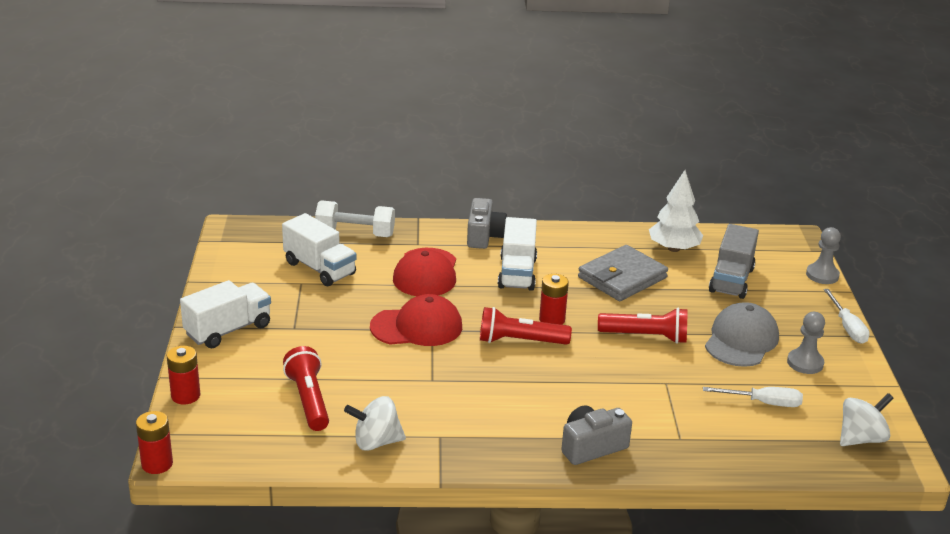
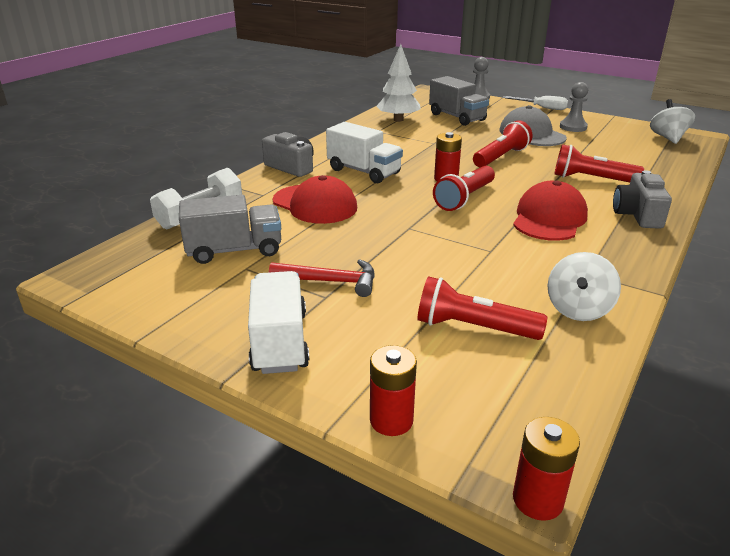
camera: 55 degrees left, 0 degrees up
(315, 323) = (331, 281): none -> red hammer
(319, 268) = (234, 250): white truck -> grey truck
(417, 327) = (397, 233): red cap -> red cap (549, 218)
(622, 278) = (415, 142): grey wallet -> none
(652, 404) = (591, 179): none -> red flashlight
(763, 403) = (612, 149): white screwdriver -> none

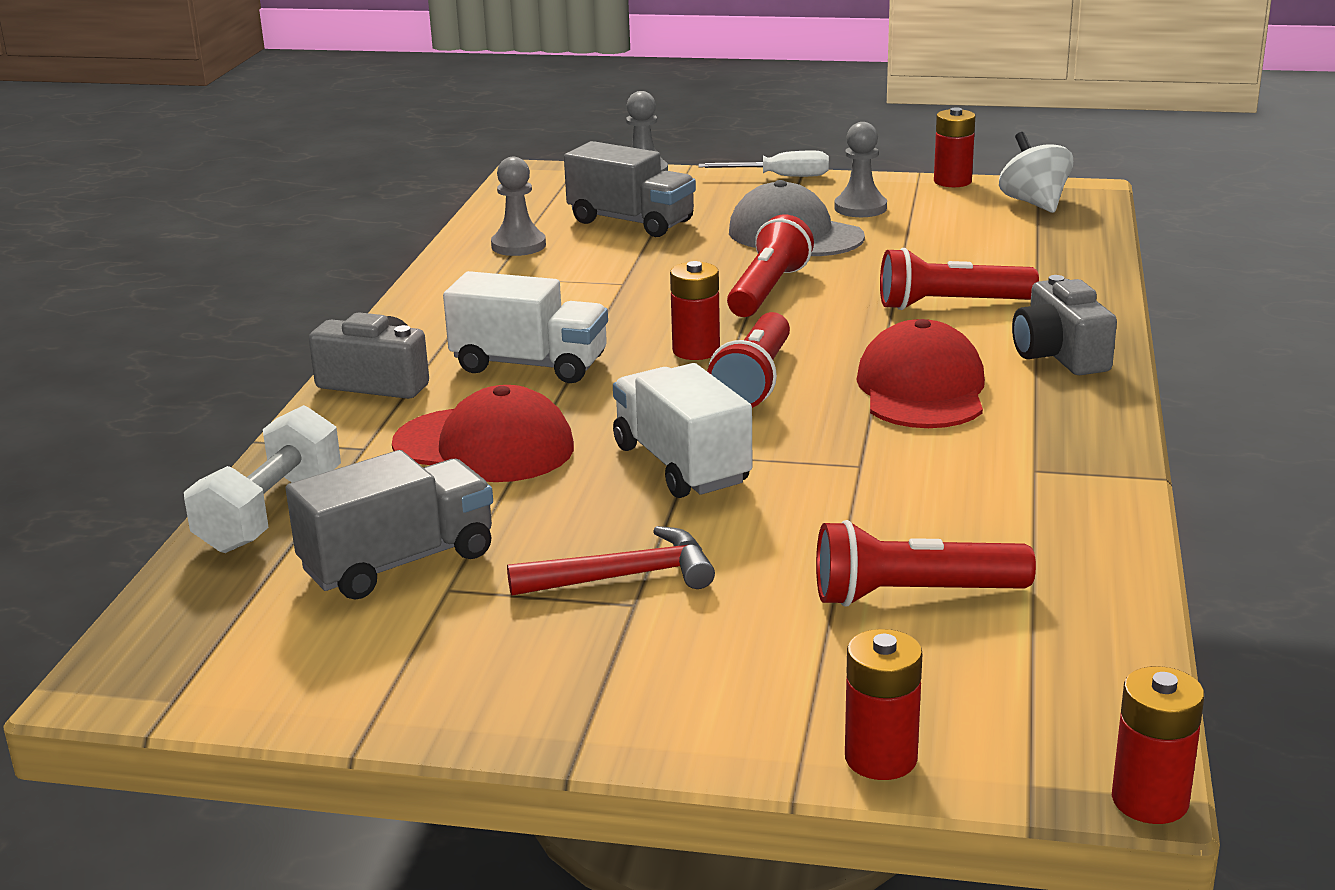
camera: 20 degrees left, 5 degrees down
(280, 342) = (613, 693): white truck -> white truck (681, 465)
(398, 120) = (518, 246): white tree -> grey pawn
(578, 309) = (1054, 529): white spinning top -> none
(629, 122) = (952, 181): none -> red battery

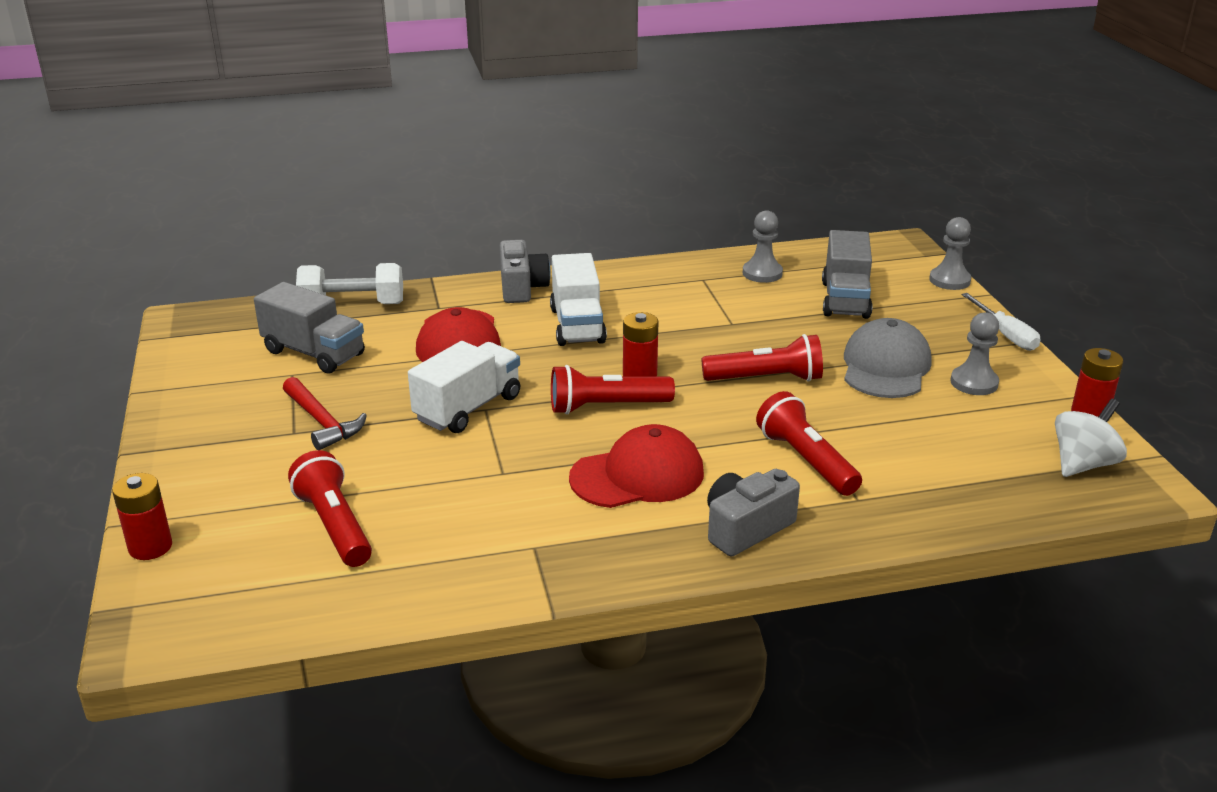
camera: 65 degrees right, 5 degrees up
(1150, 800) = (120, 654): red battery -> none

